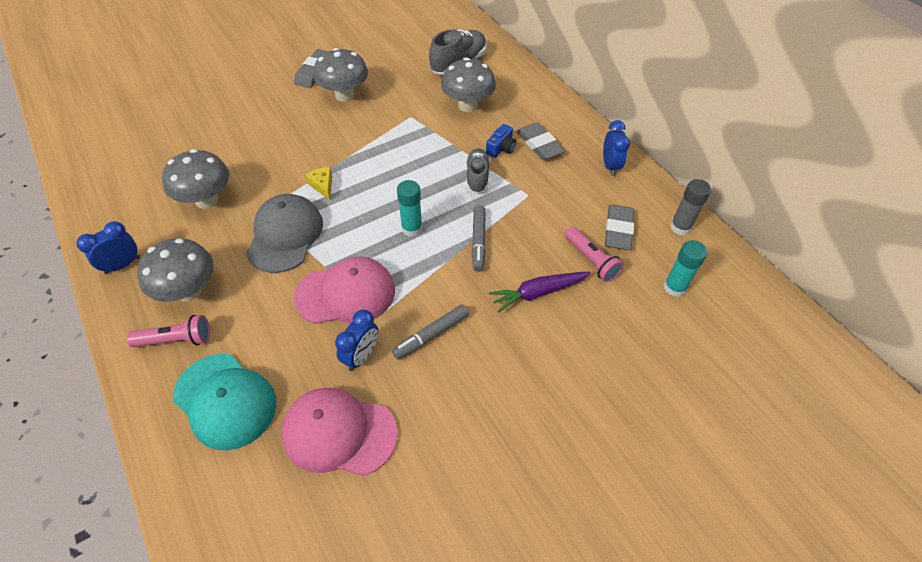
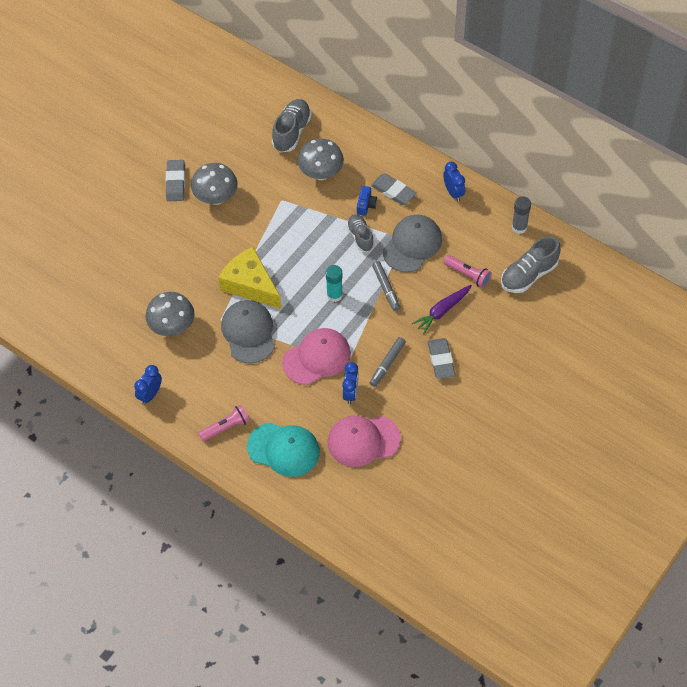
camera: 20 degrees left, 5 degrees up
(189, 291) = (210, 394): grey mushroom -> none
(323, 185) = (250, 285): yellow cheese -> yellow cheese, size x2.38
(535, 204) = (412, 245): none -> grey cap
(618, 230) = (478, 245): grey eraser -> grey eraser (441, 360)
(674, 287) = (528, 275): turquoise glue stick -> grey shoe

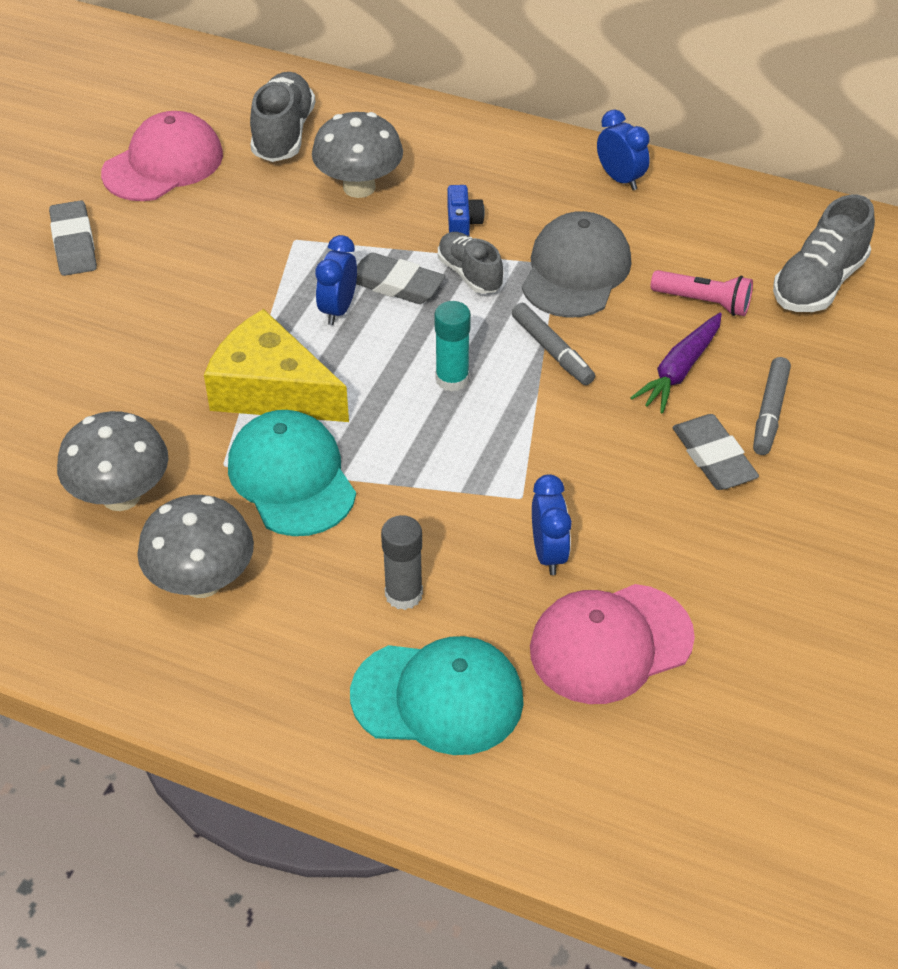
camera: 15 degrees left, 10 degrees down
(150, 395) = (98, 640): blue clock -> blue clock (338, 309)
(216, 198) = (162, 255): grey mushroom -> grey mushroom (202, 581)
(226, 427) = (292, 676): pink flashlight -> none
(248, 332) = (291, 477): grey cap -> turquoise cap
(317, 358) = (453, 499): pink cap -> pink cap (163, 164)
(387, 364) = (606, 484): grey marker -> grey marker (770, 412)
(393, 191) = (507, 194): grey eraser -> grey eraser (396, 284)
(519, 227) = (765, 212): grey glue stick -> grey glue stick (403, 594)

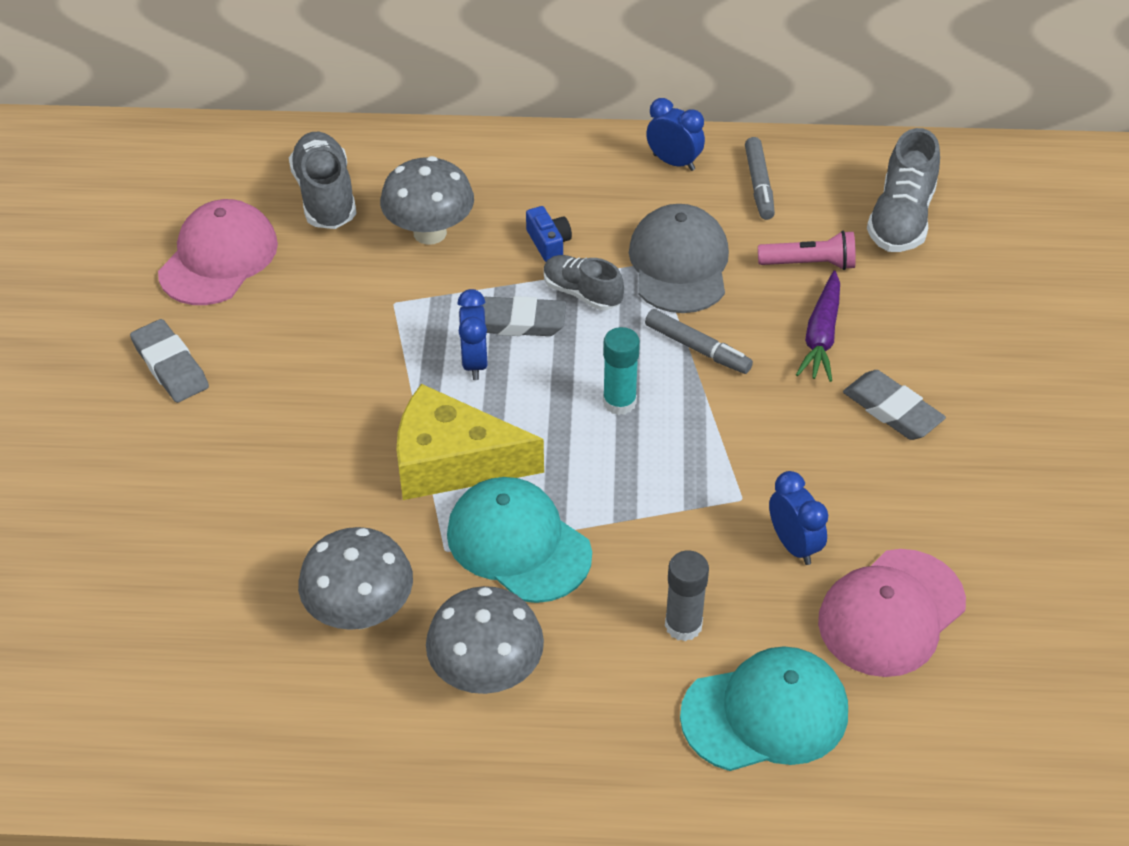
camera: 20 degrees left, 0 degrees up
(770, 412) = (919, 353): grey marker -> grey marker (759, 185)

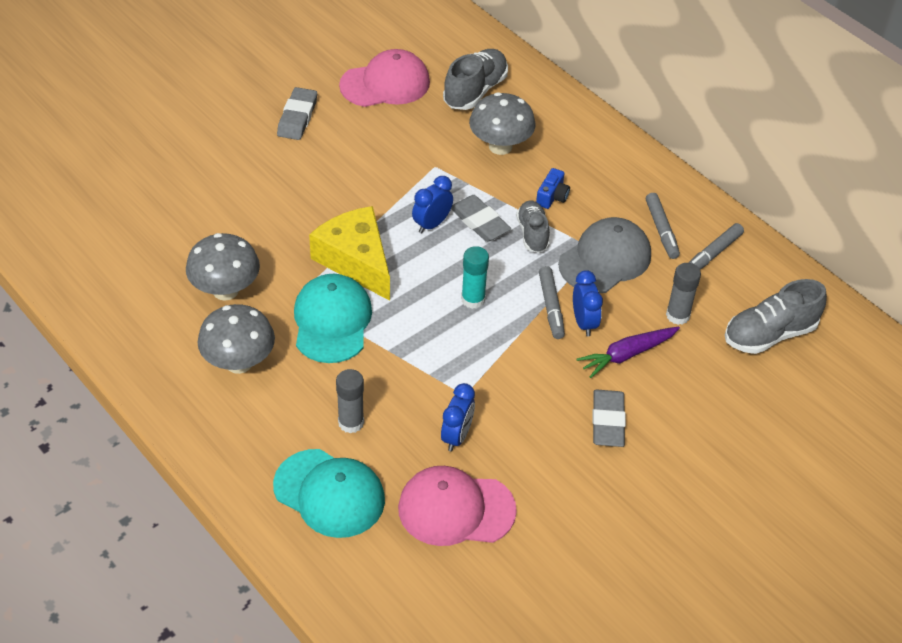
camera: 45 degrees right, 0 degrees up
(674, 162) = (682, 207): blue clock -> blue clock (584, 323)
(687, 197) = (661, 230): none -> grey marker
(809, 264) = (677, 315): pink flashlight -> grey glue stick

